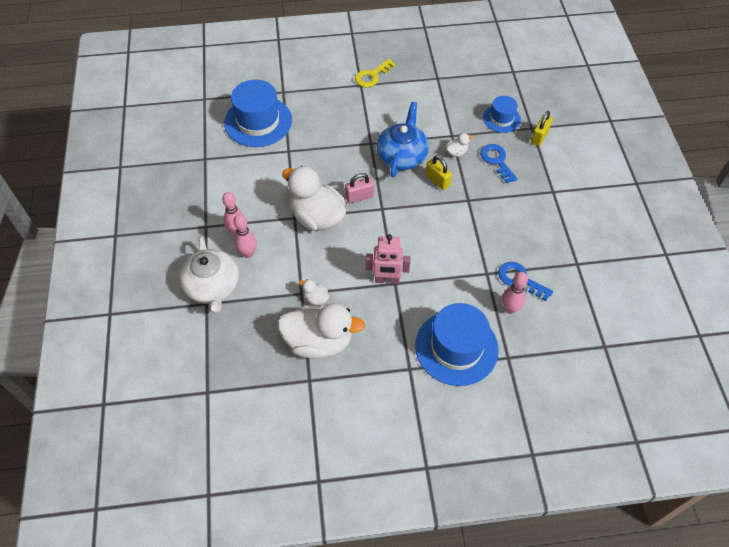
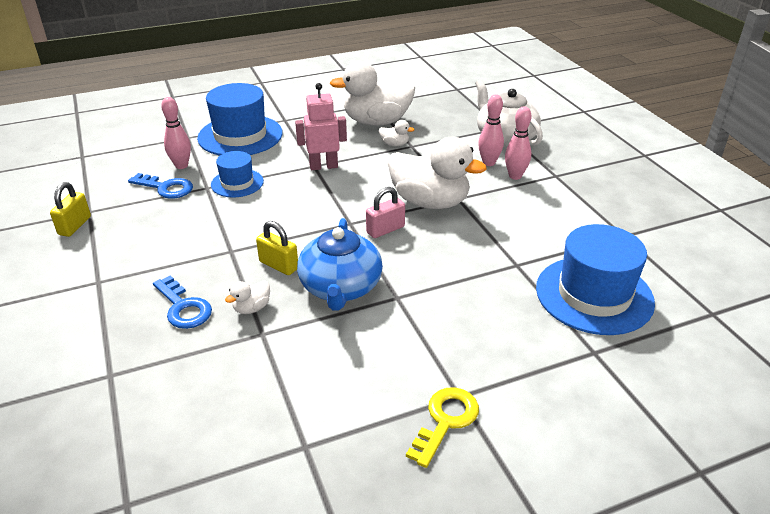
camera: 165 degrees right, 20 degrees down
(501, 119) = (167, 381): blue hat -> blue hat (237, 183)
(539, 137) = (98, 360): yellow padlock -> yellow padlock (75, 226)

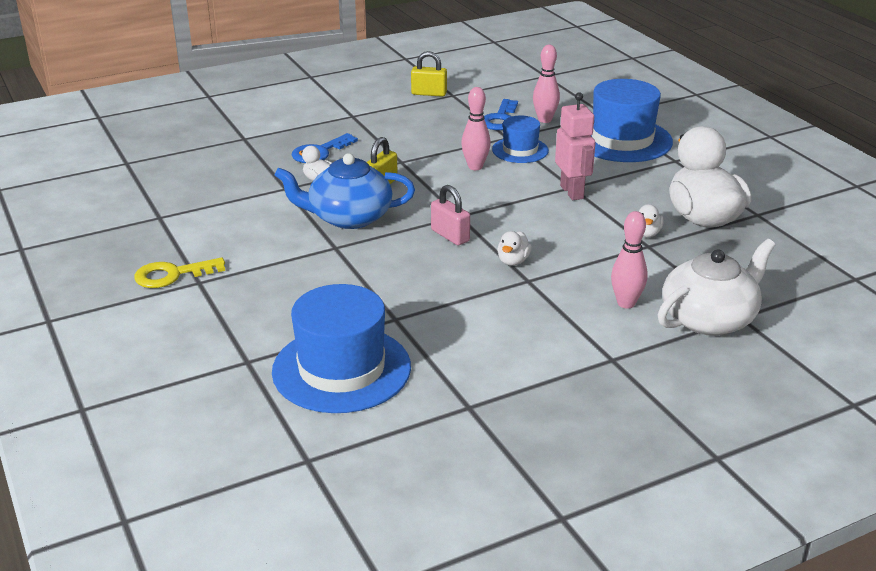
camera: 85 degrees right, 5 degrees down
(430, 202) = (513, 261): white duck -> white duck, size x0.41
(445, 421) = (172, 275): yellow key -> yellow key turned 135 degrees clockwise
(515, 176) = (597, 324): pink bowling pin -> pink bowling pin (475, 167)

